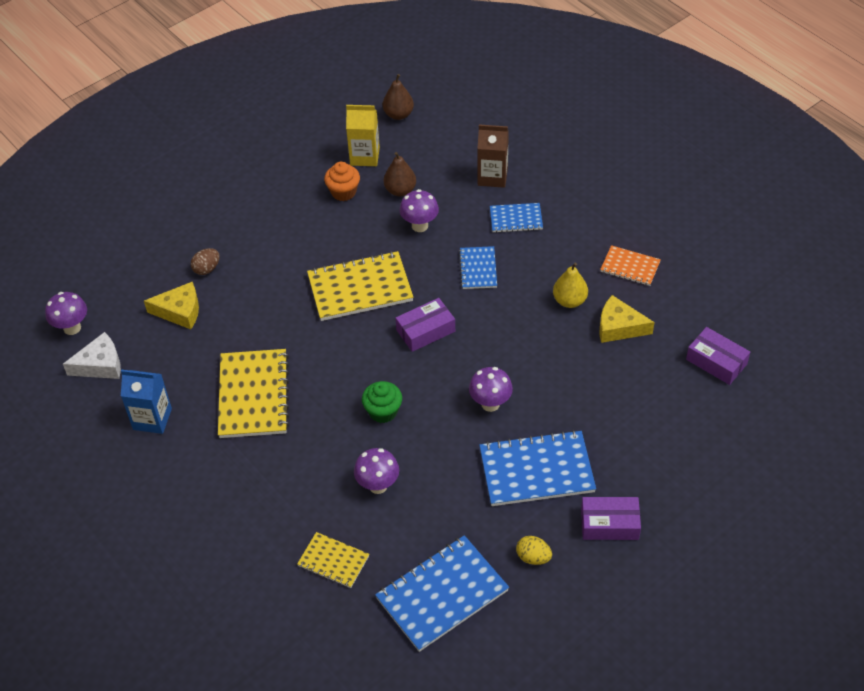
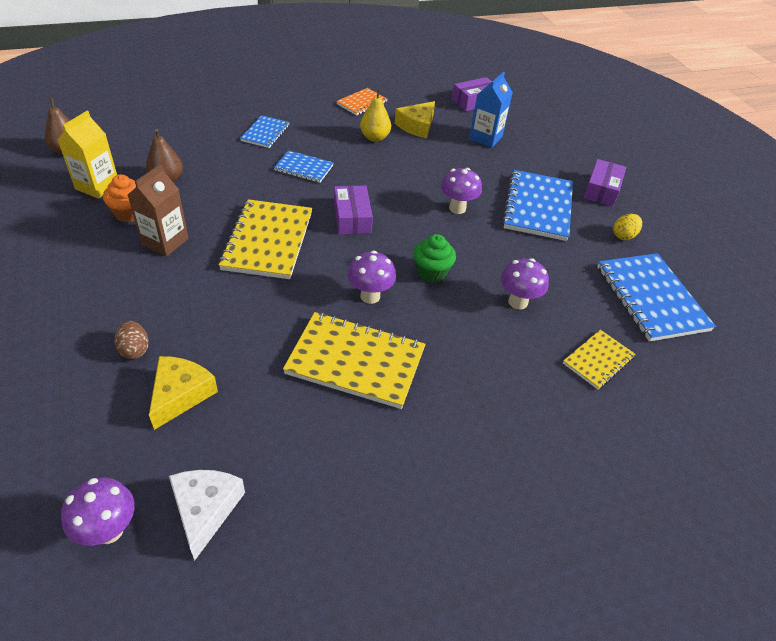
camera: 75 degrees left, 5 degrees down
(152, 419) = (335, 471): blue carton -> blue carton (485, 138)
(420, 226) = (223, 182): purple mushroom -> purple mushroom (370, 296)
(492, 177) = (205, 128): brown carton -> brown carton (165, 241)

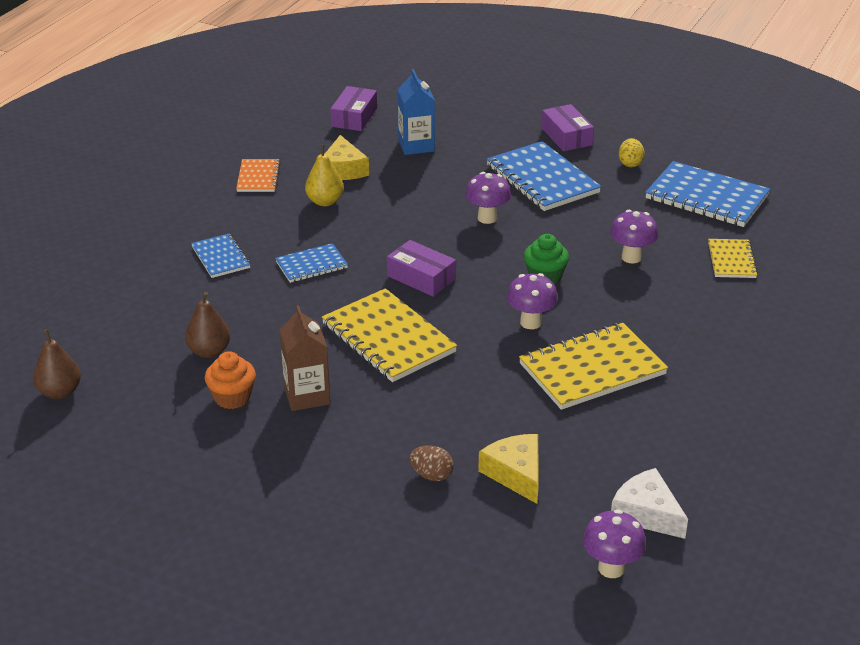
camera: 40 degrees left, 10 degrees down
(97, 186) = (156, 399): yellow carton -> none

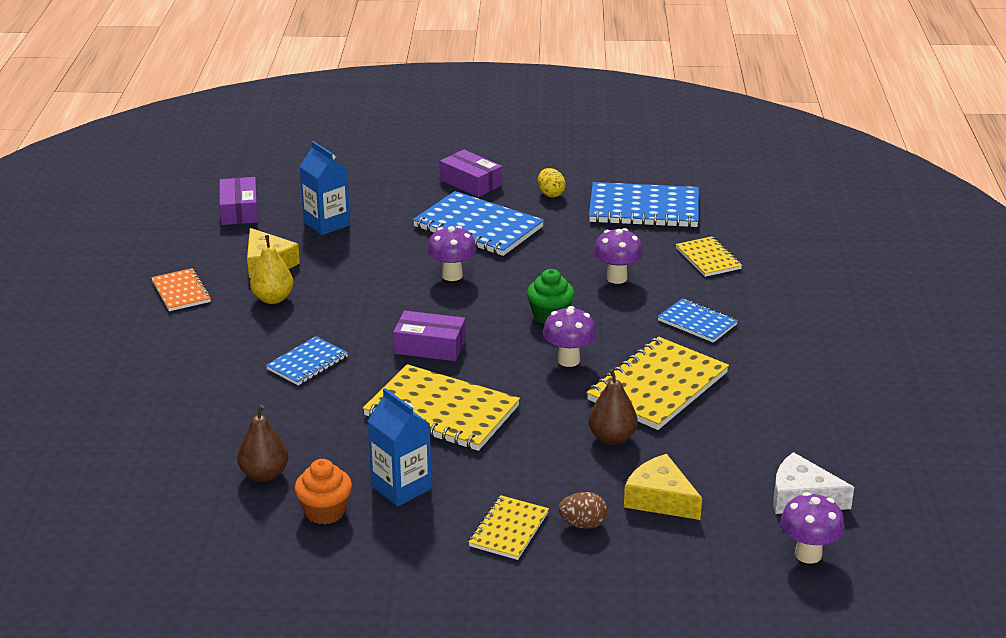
camera: 25 degrees left, 5 degrees down
(60, 392) = (128, 561): brown pear -> brown pear (612, 438)
(221, 257) = (203, 380): blue notebook -> blue notebook (697, 322)
(307, 395) = (401, 487): brown carton -> blue carton
(366, 460) = (509, 530): none -> yellow notebook

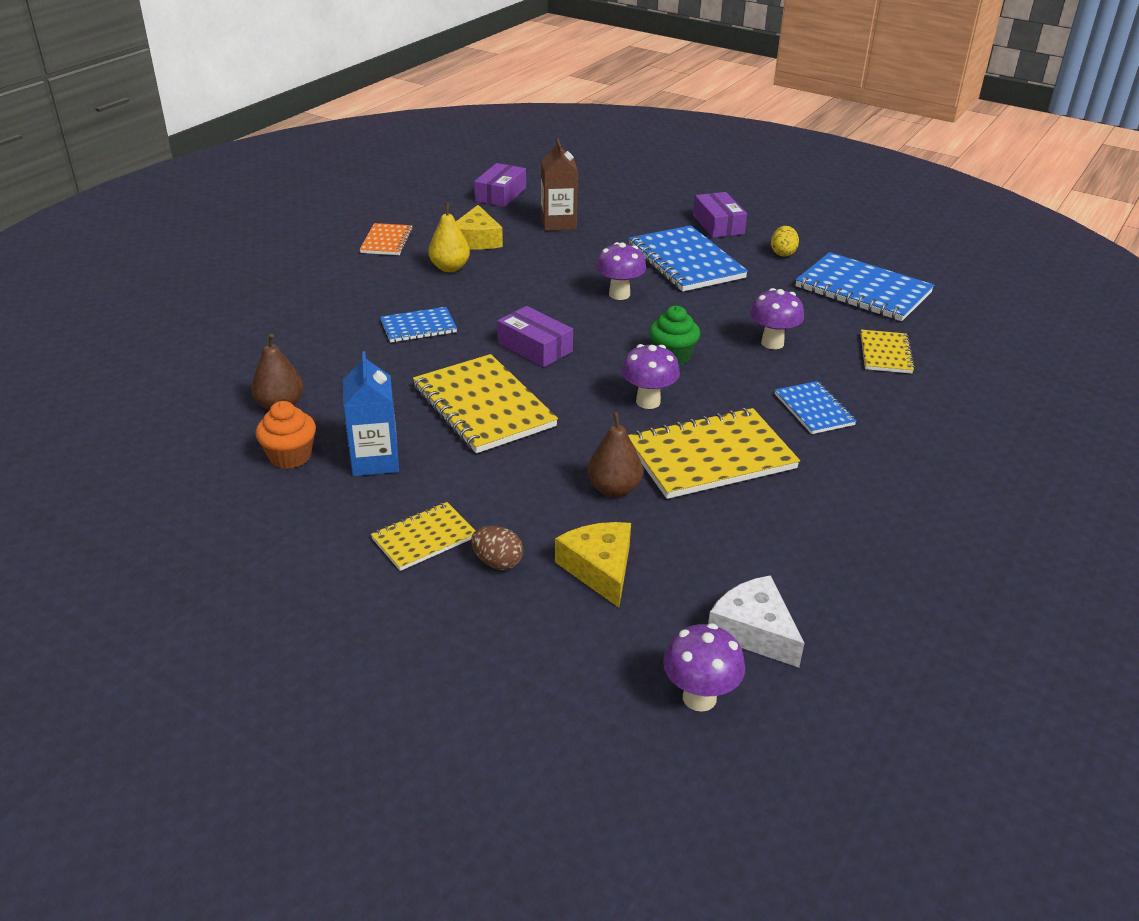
camera: 30 degrees right, 5 degrees up
(327, 224) = (558, 223): blue carton -> brown carton

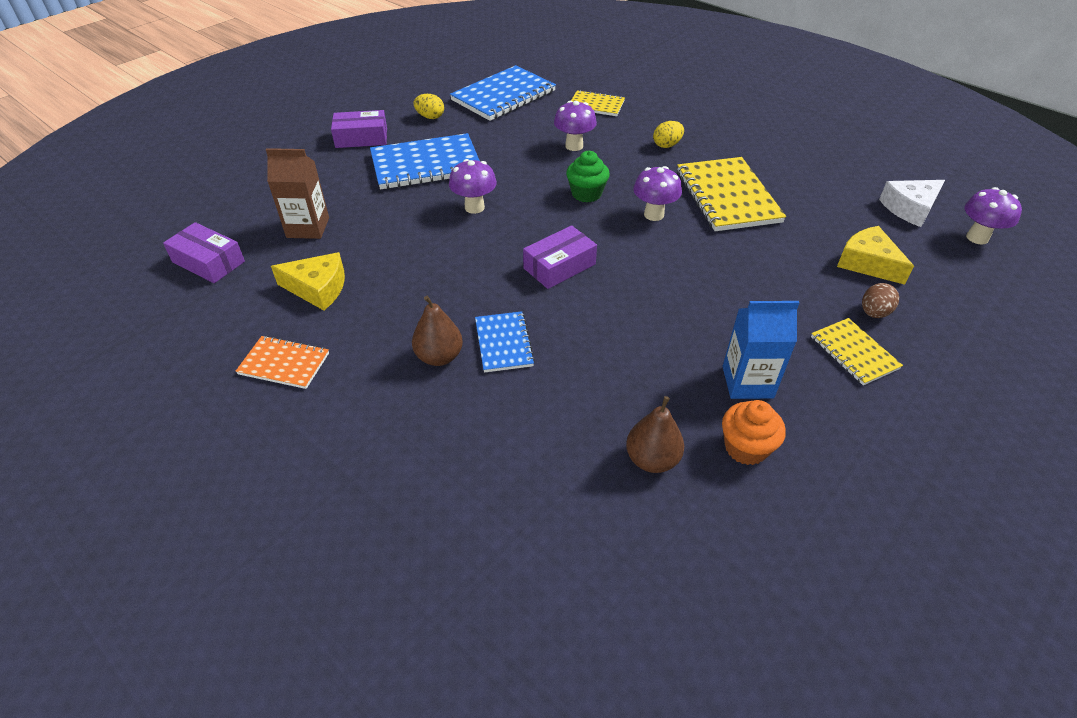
camera: 80 degrees left, 10 degrees up
(450, 268) = (377, 313): yellow pear -> none
(483, 406) = (658, 306): yellow notebook -> none
(599, 569) = (868, 263): yellow cheese -> yellow cheese turned 60 degrees clockwise
(614, 489) = (773, 245): brown pear -> brown pear (439, 357)
(814, 409) = (667, 145): blue notebook -> yellow egg

